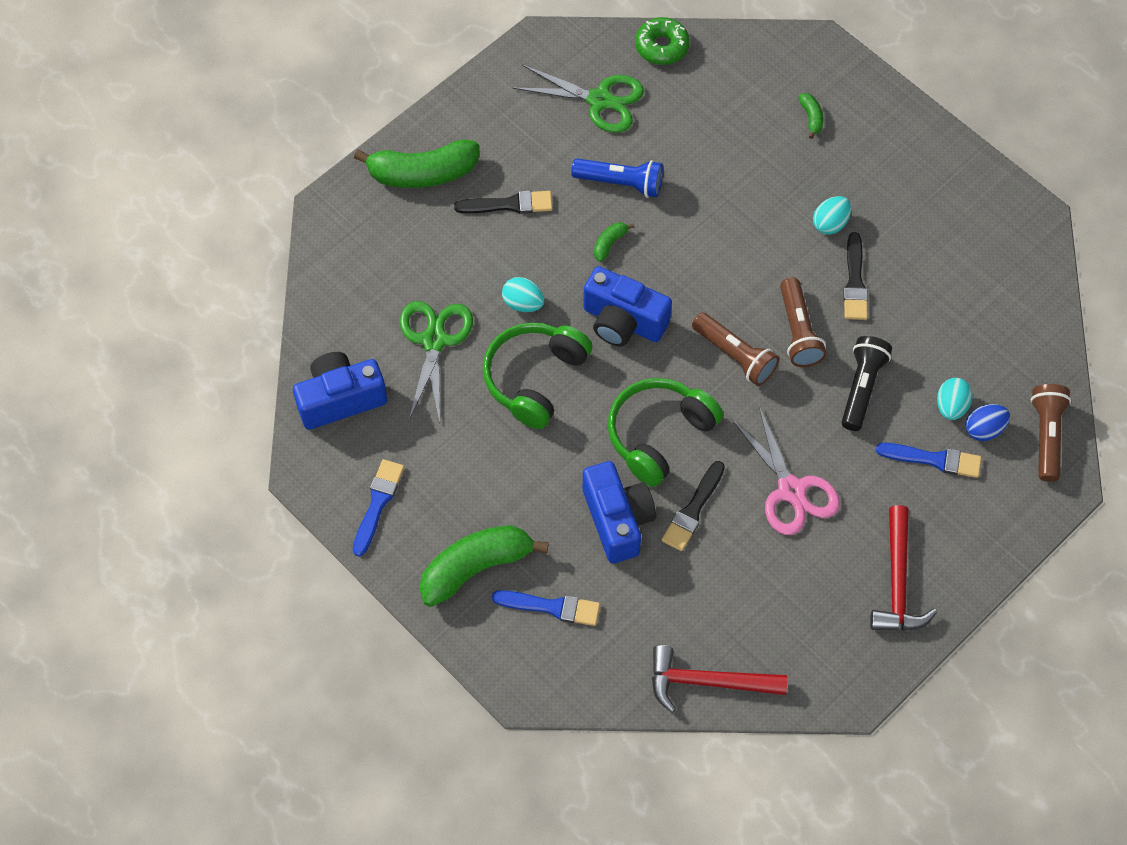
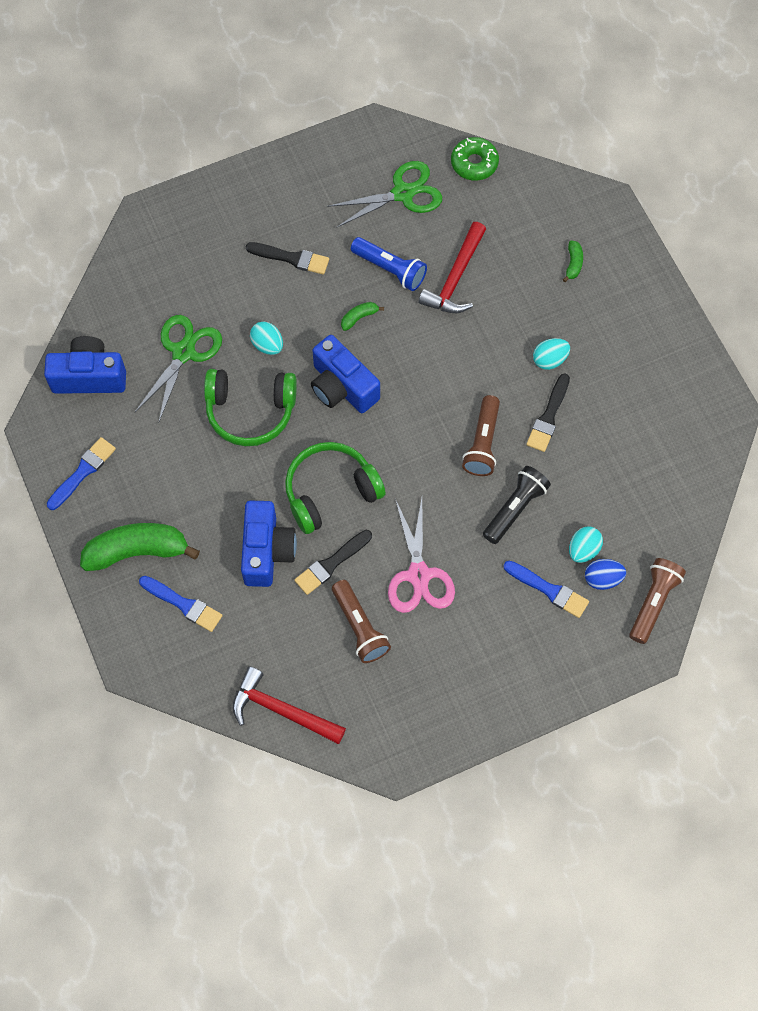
camera: 20 degrees right, 5 degrees up
(422, 173) = (233, 210): green banana -> none
(535, 378) = (250, 411): green headphones -> green headphones turned 135 degrees counterclockwise
(599, 100) = (403, 193): green scissors -> green scissors turned 60 degrees counterclockwise
(735, 356) = (421, 446): brown flashlight -> brown flashlight (359, 627)
(897, 581) = (473, 682): red hammer -> red hammer (455, 278)

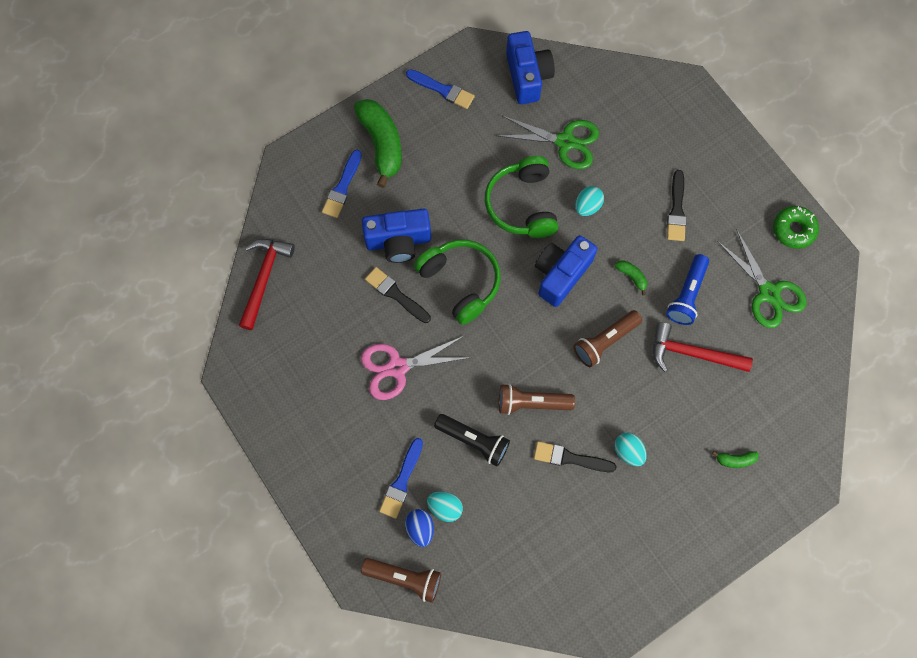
camera: 80 degrees right, 5 degrees up
(359, 627) = (343, 327): brown flashlight -> brown flashlight (605, 341)
(474, 163) = (819, 352): green donut -> green donut (793, 229)

